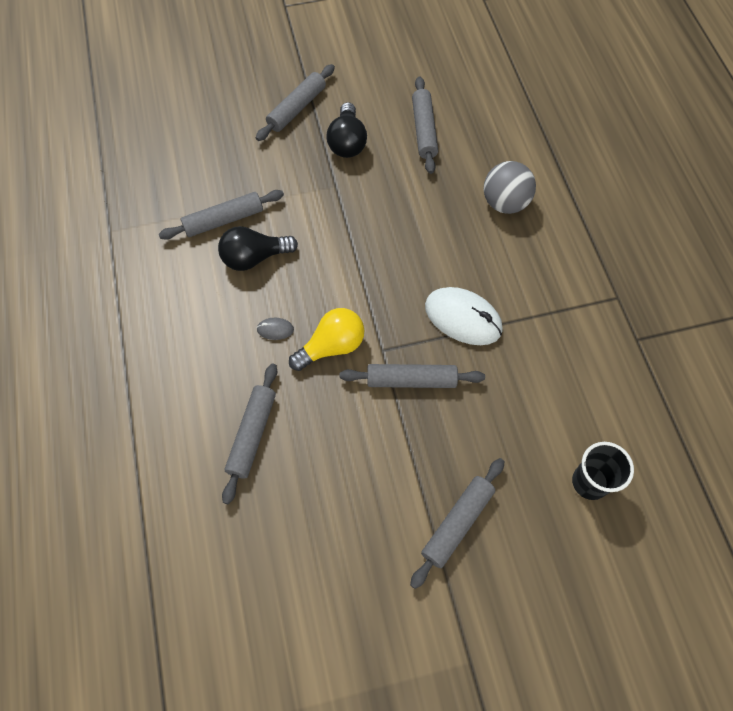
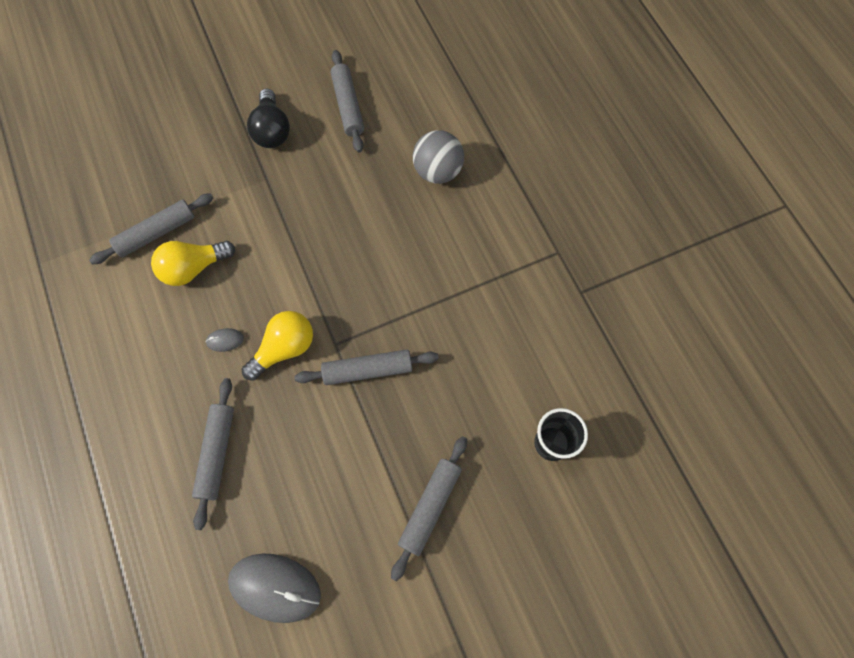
camera: 10 degrees left, 5 degrees up
(254, 258) = (193, 268): black light bulb -> yellow light bulb
(291, 574) = (275, 587): none -> grey mouse
(297, 108) = (215, 101): grey rolling pin -> none
(463, 318) = (410, 298): white mouse -> none

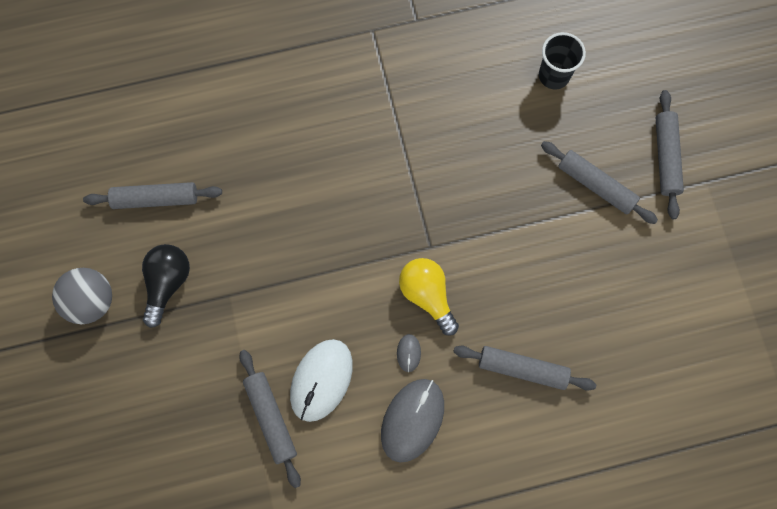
camera: 80 degrees left, 5 degrees up
(193, 268) = (321, 380): yellow light bulb -> white mouse
(272, 130) = (167, 283): black light bulb -> black light bulb turned 75 degrees counterclockwise
(275, 587) = (649, 326): grey mouse -> grey mouse (412, 420)
(367, 370) = (462, 220): grey rolling pin -> grey rolling pin (666, 157)
(438, 171) = (259, 121): grey ball -> grey ball (91, 301)

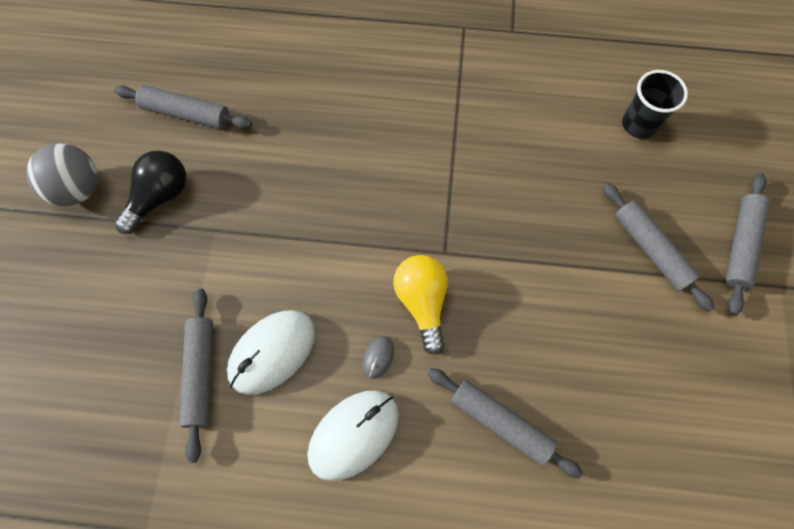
camera: 20 degrees right, 5 degrees down
(412, 420) = (353, 434): grey mouse -> white mouse

